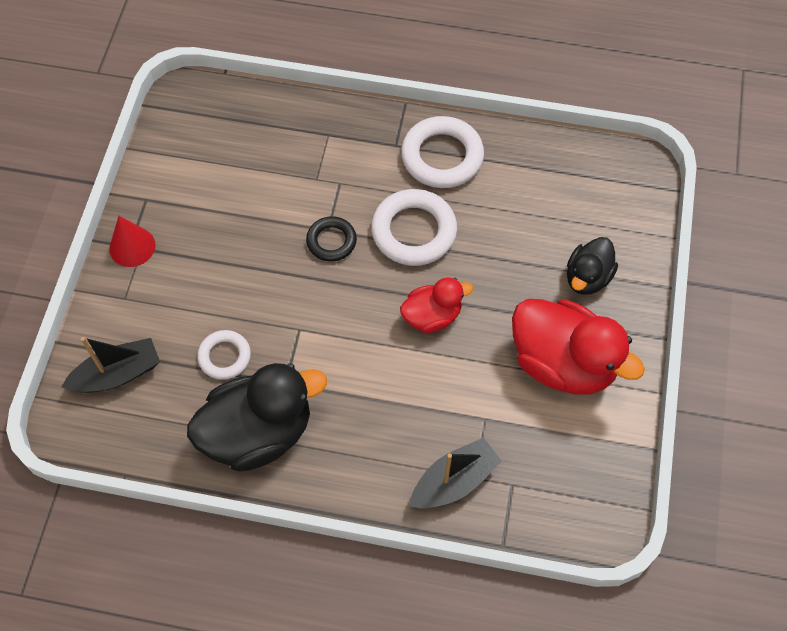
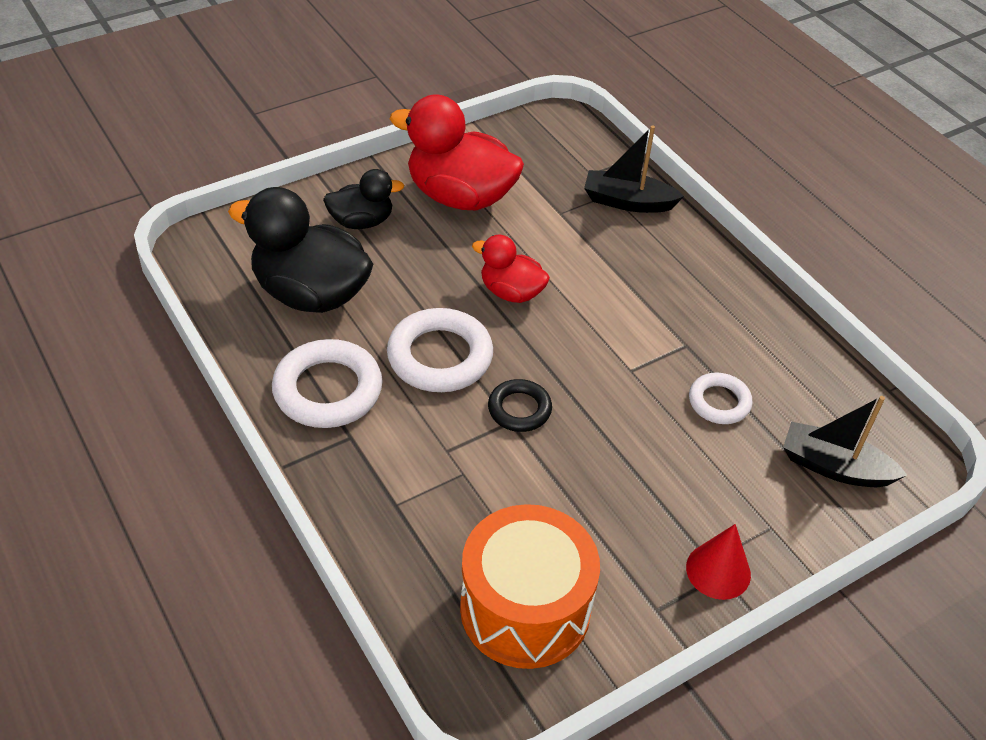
camera: 135 degrees left, 15 degrees down
(210, 144) = (525, 608): none -> orange drum
(258, 433) = (745, 331): black duck -> black duck (311, 294)
(563, 363) = (460, 196): red duck -> red duck turned 60 degrees counterclockwise

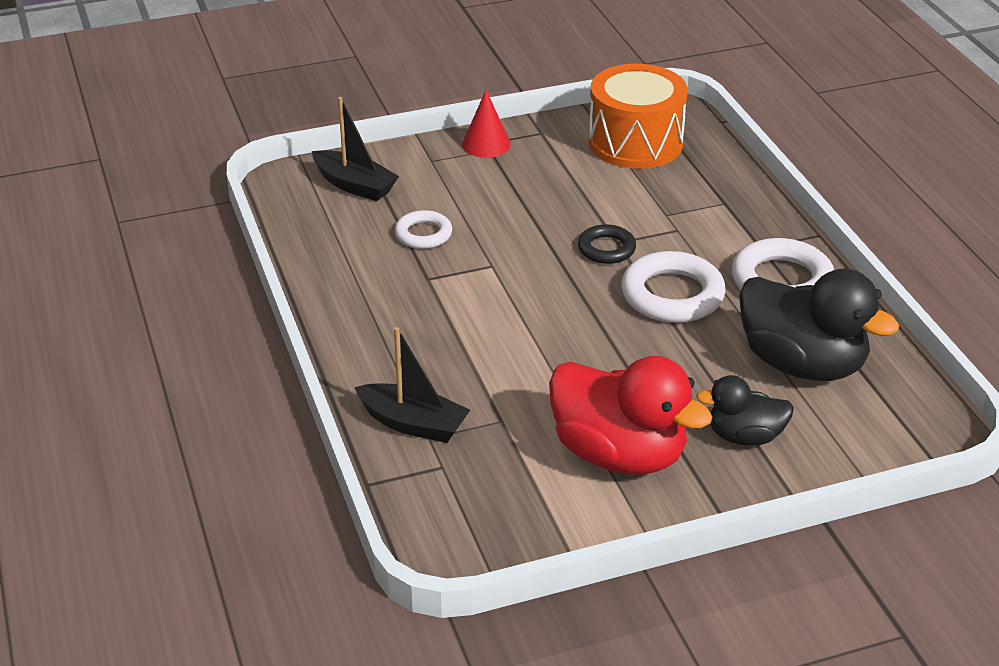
camera: 165 degrees left, 10 degrees down
(511, 292) = (586, 342): red duck -> none

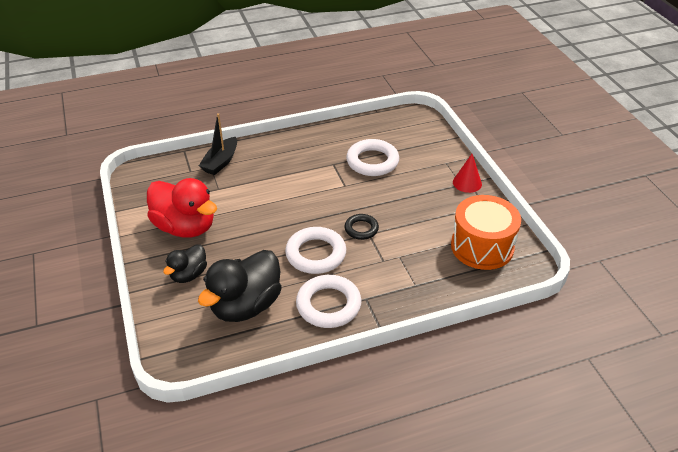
camera: 90 degrees right, 5 degrees up
(354, 185) = (416, 137): black boat -> none
(423, 234) = (372, 161): white ring -> white ring, size x1.71
(619, 454) = (185, 227): red duck -> red duck turned 90 degrees counterclockwise
(745, 436) = (189, 274): black duck -> black duck turned 150 degrees counterclockwise

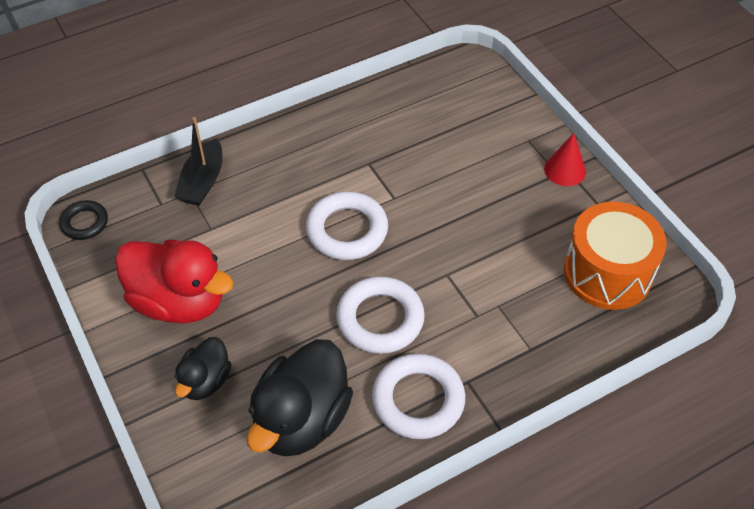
camera: 10 degrees left, 10 degrees up
(361, 229) = (434, 268): black ring -> black ring (84, 223)
(372, 161) = (424, 151): white ring -> white ring (347, 230)

